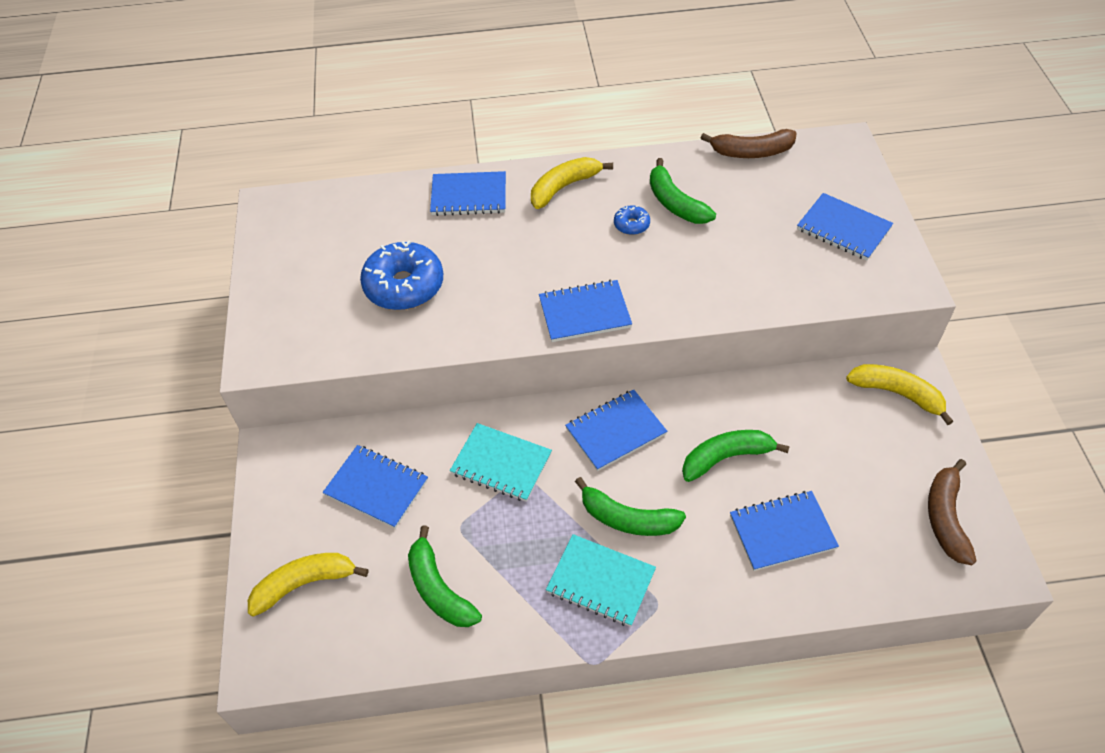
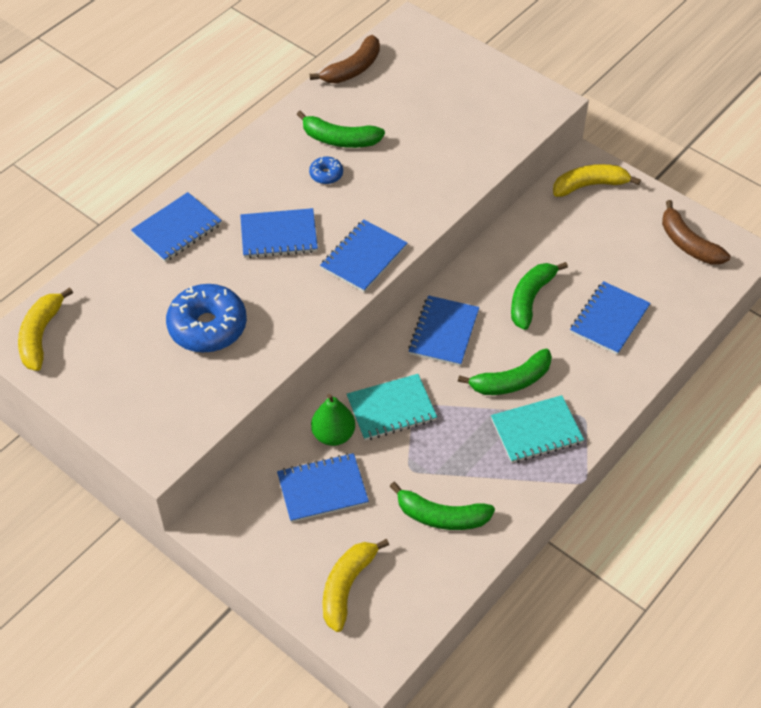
camera: 45 degrees left, 0 degrees up
(434, 450) = (333, 435): none -> green pear
(564, 187) = (244, 177): yellow banana -> yellow banana (41, 335)
(843, 229) = (471, 89): blue notebook -> blue notebook (279, 235)

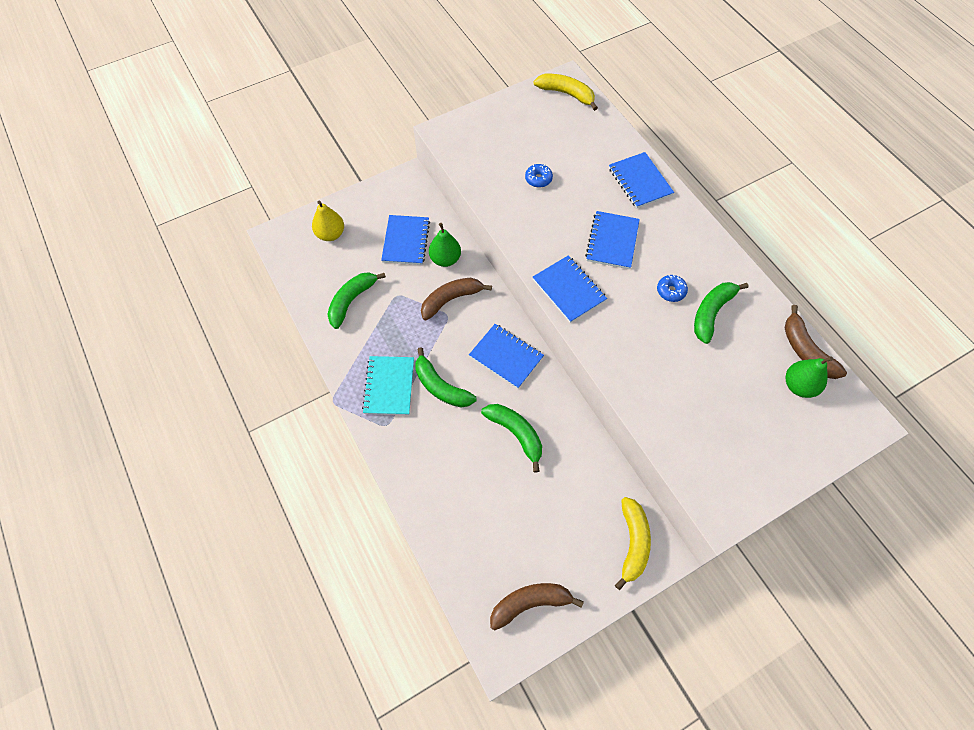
camera: 110 degrees right, 10 degrees up
(207, 327) = (538, 179): blue donut -> blue donut, size x0.46
(347, 586) = (330, 234): yellow banana -> yellow pear
(391, 409) = (451, 299): turquoise notebook -> brown banana
(394, 69) = (799, 386): none -> green pear
(511, 381) = (441, 387): green banana -> green banana turned 45 degrees counterclockwise
(609, 319) = (470, 488): blue notebook -> none

